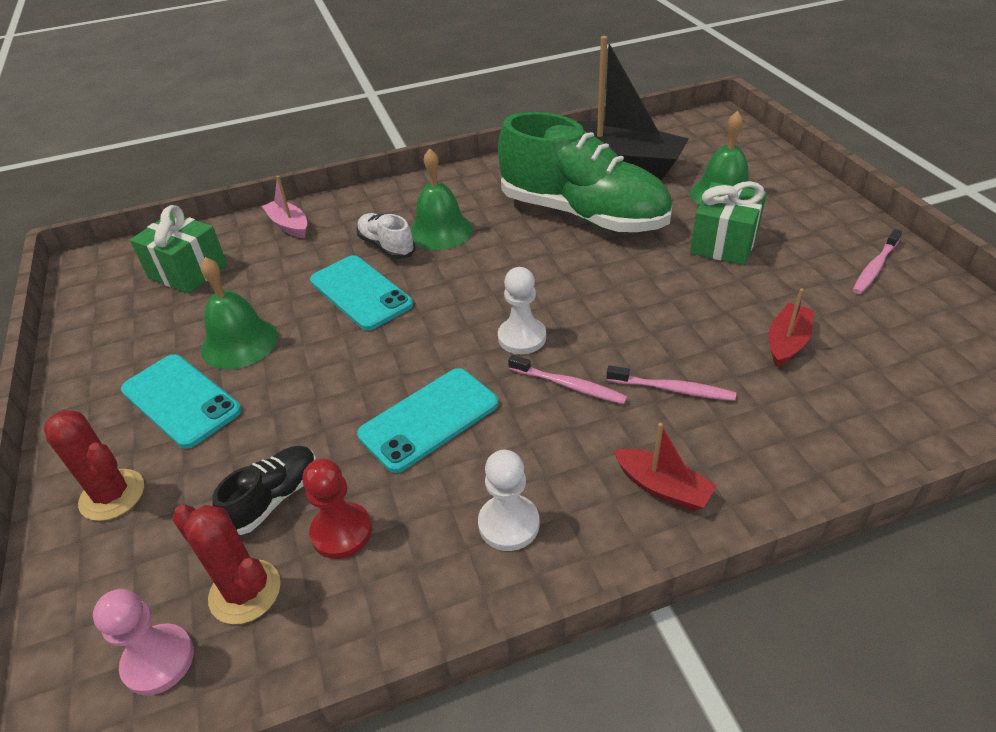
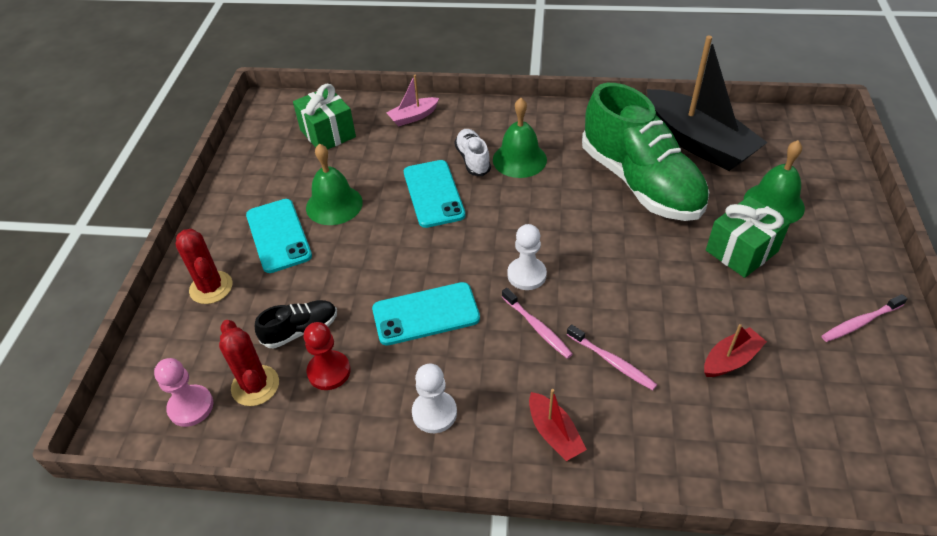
camera: 25 degrees right, 5 degrees up
(289, 225) = (413, 117): pink boat -> pink boat turned 105 degrees counterclockwise

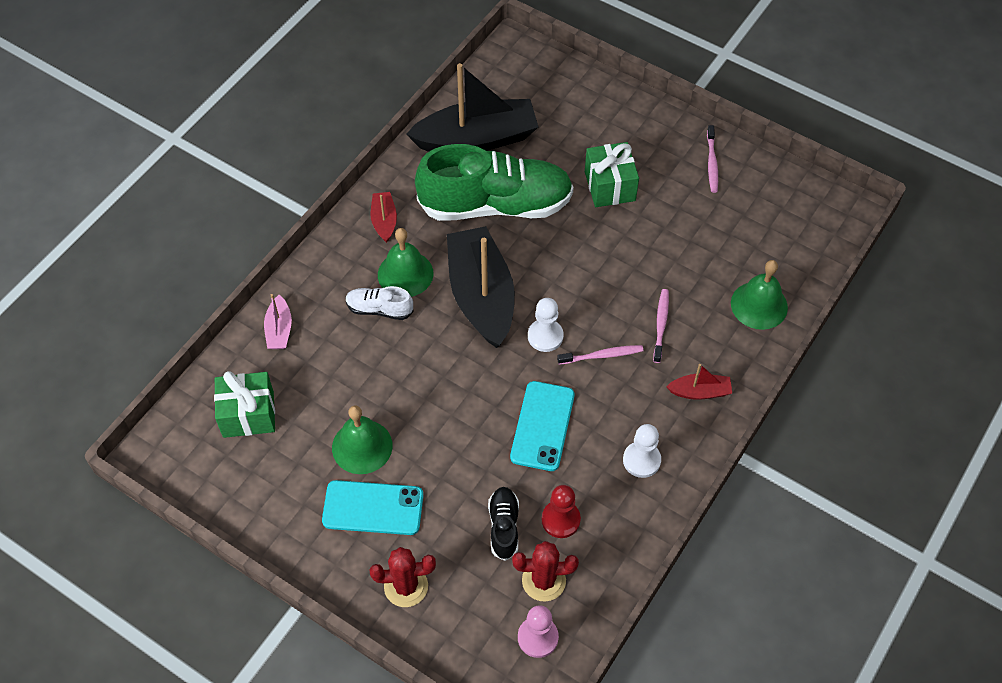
camera: 65 degrees left, 10 degrees up
(433, 194) = (403, 360): turquoise phone -> none
(535, 213) = (481, 296): none -> black boat
(612, 362) = (661, 324): pink toothbrush -> pink toothbrush turned 60 degrees counterclockwise
(730, 359) = (699, 254): red boat -> red boat (384, 221)
(774, 203) = (577, 136): green bell -> green bell (759, 305)

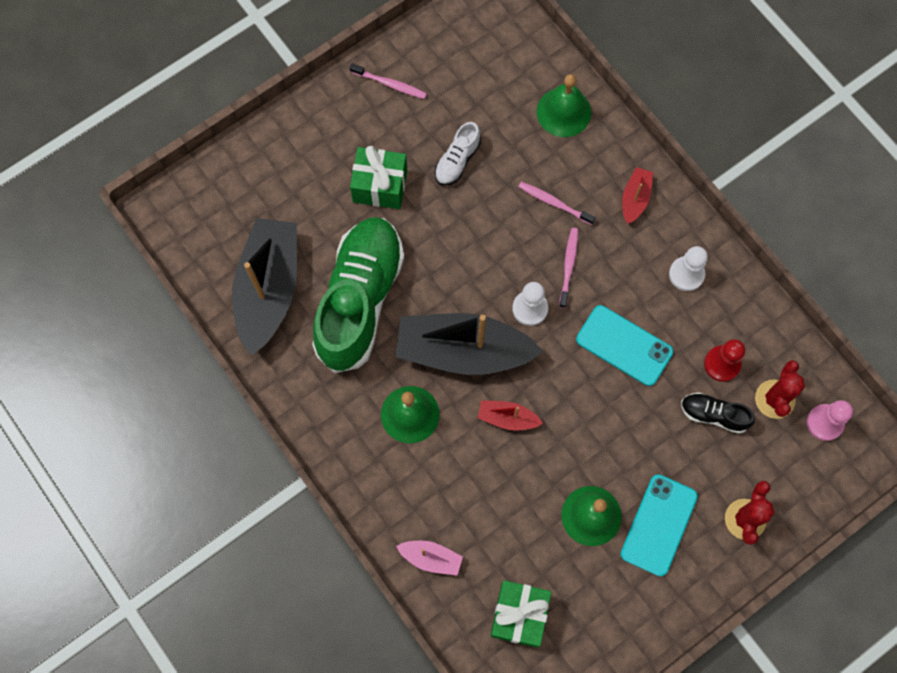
camera: 70 degrees left, 15 degrees up
(379, 309) = (443, 452): white shoe -> white shoe (457, 161)
(384, 221) = (336, 414): red boat -> red boat (507, 418)

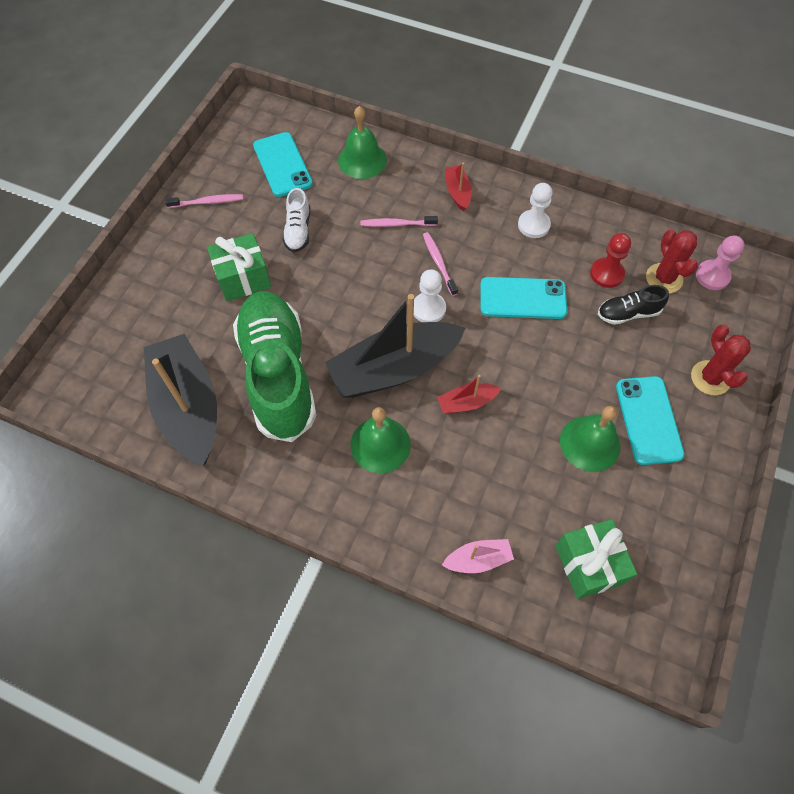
camera: 30 degrees left, 10 degrees down
(483, 77) = (282, 165): none -> turquoise phone

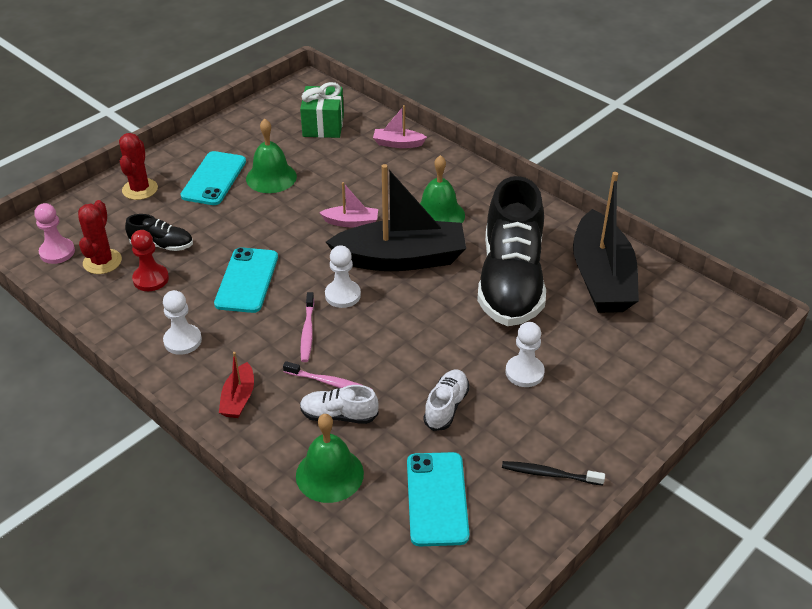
camera: 160 degrees left, 20 degrees down
(207, 202) = (549, 474): pink toothbrush -> black toothbrush
(243, 278) = (524, 372): green gift -> white pawn
(278, 374) = (510, 281): green shoe -> black shoe
(376, 201) = (339, 415): none -> white shoe
(466, 402) = (351, 222): red boat -> pink boat
(523, 298) = (247, 280): turquoise phone -> turquoise phone turned 75 degrees clockwise

